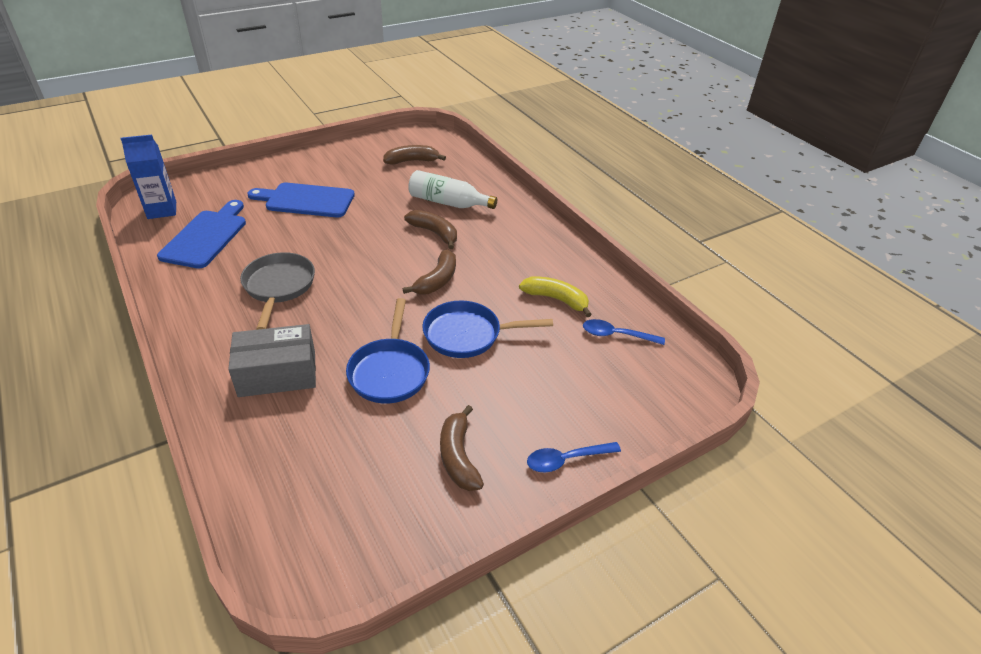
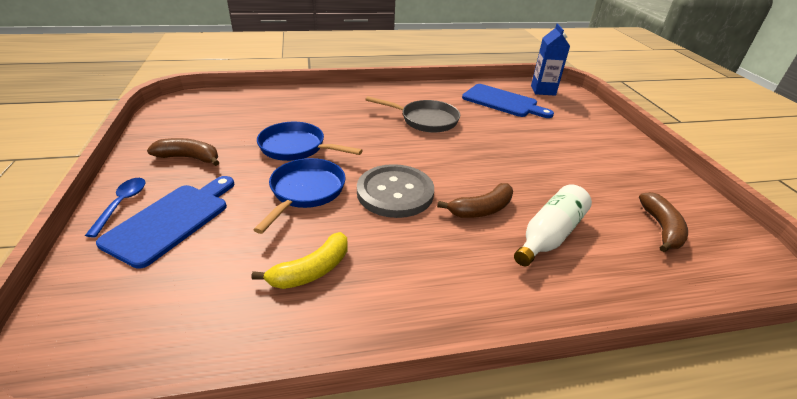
camera: 110 degrees right, 5 degrees down
(277, 373) = (331, 110): grey box -> none
(306, 200) = (556, 145): blue cutting board -> blue cutting board (172, 220)
(437, 280) = (395, 193): brown banana -> grey button
(616, 335) = (212, 303): blue spoon -> none

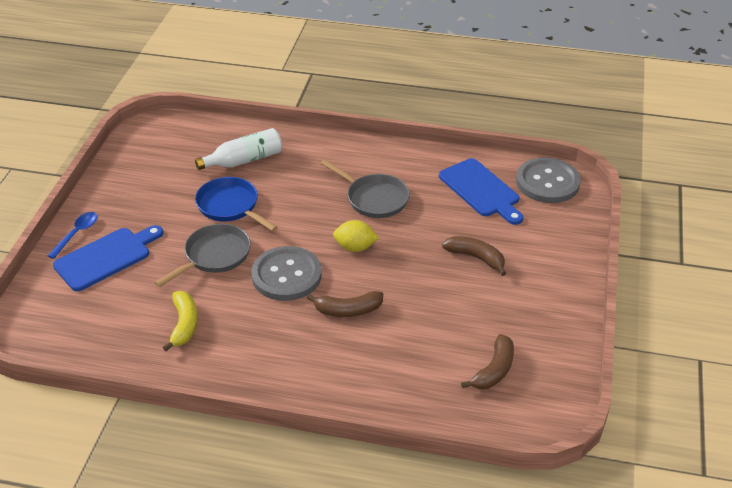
camera: 25 degrees right, 5 degrees up
(189, 158) = (138, 198): brown banana -> brown banana (476, 257)
(305, 192) = (214, 256): blue pan -> grey pan
(312, 271) = (184, 324): yellow banana -> yellow banana turned 75 degrees counterclockwise
(441, 157) = (355, 247): none -> yellow lemon
(543, 90) = (547, 182): blue carton -> grey button
(549, 235) = (386, 348): white bottle -> white bottle (244, 160)

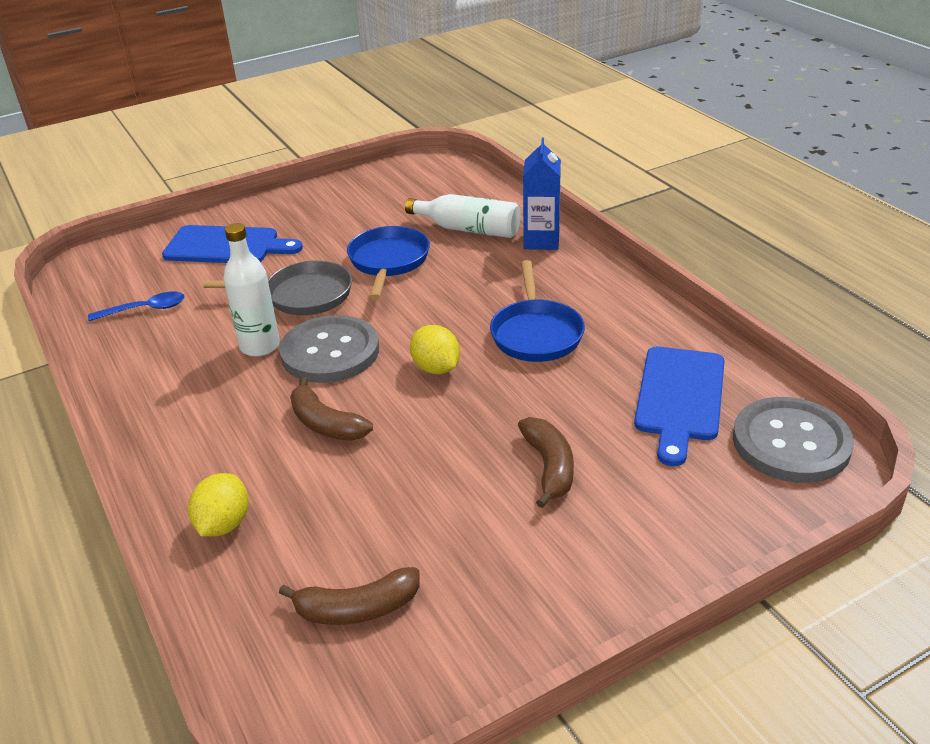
camera: 50 degrees right, 5 degrees down
(76, 234) = (239, 216): blue spoon -> blue spoon (145, 309)
(184, 324) = (182, 337): yellow banana -> none
(241, 298) = (260, 346): none -> white bottle
(296, 145) = (541, 241): none -> blue carton
(374, 199) = (536, 333): grey pan -> blue pan
(381, 387) = (223, 524): none -> yellow lemon

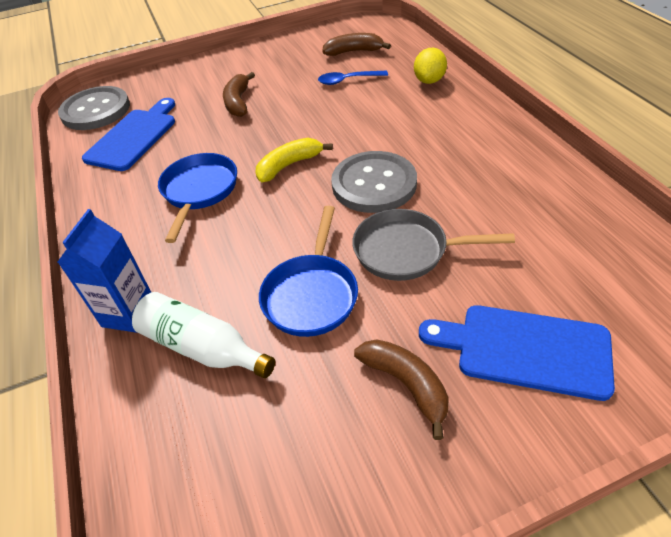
camera: 170 degrees left, 10 degrees up
(145, 309) = (577, 245): blue spoon -> blue spoon (348, 80)
(260, 346) = (438, 193): white bottle -> none
(325, 424) = (374, 129): brown banana -> brown banana (406, 384)
(436, 368) = (289, 165): yellow lemon -> yellow banana

